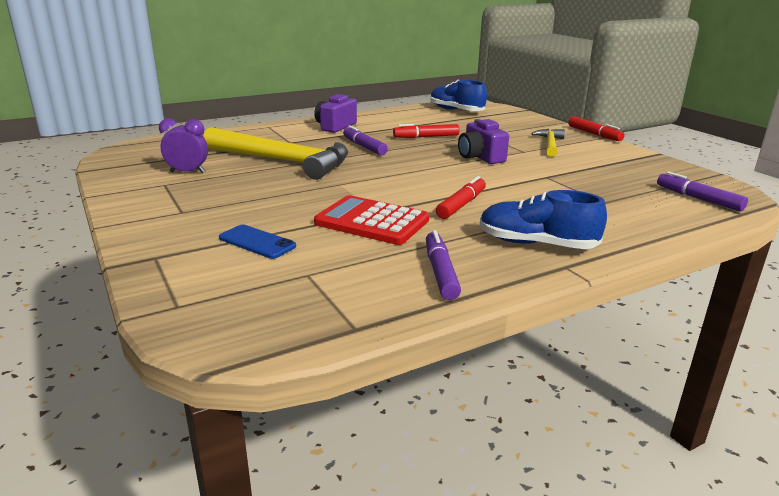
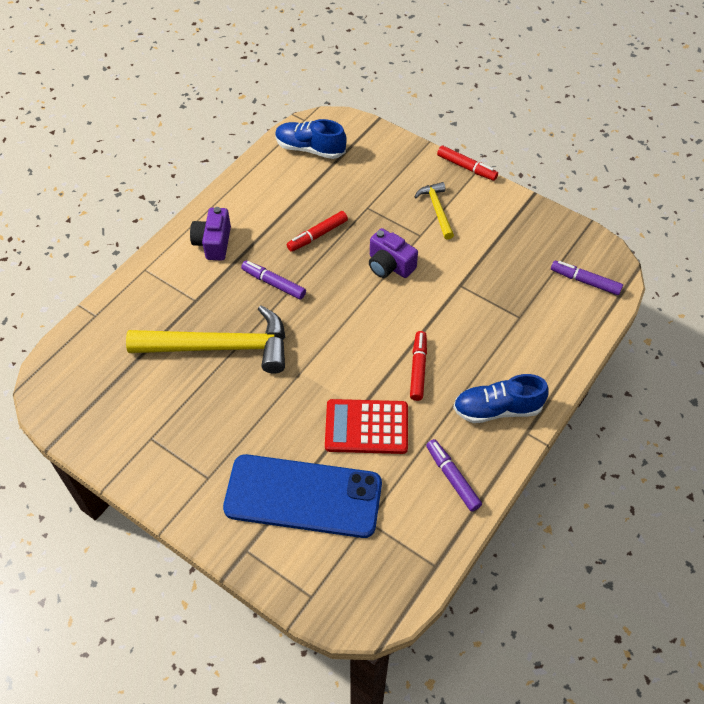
camera: 25 degrees left, 30 degrees up
(187, 172) = (151, 407): purple clock -> none
(257, 242) = (303, 496): blue phone -> blue phone, size x2.41

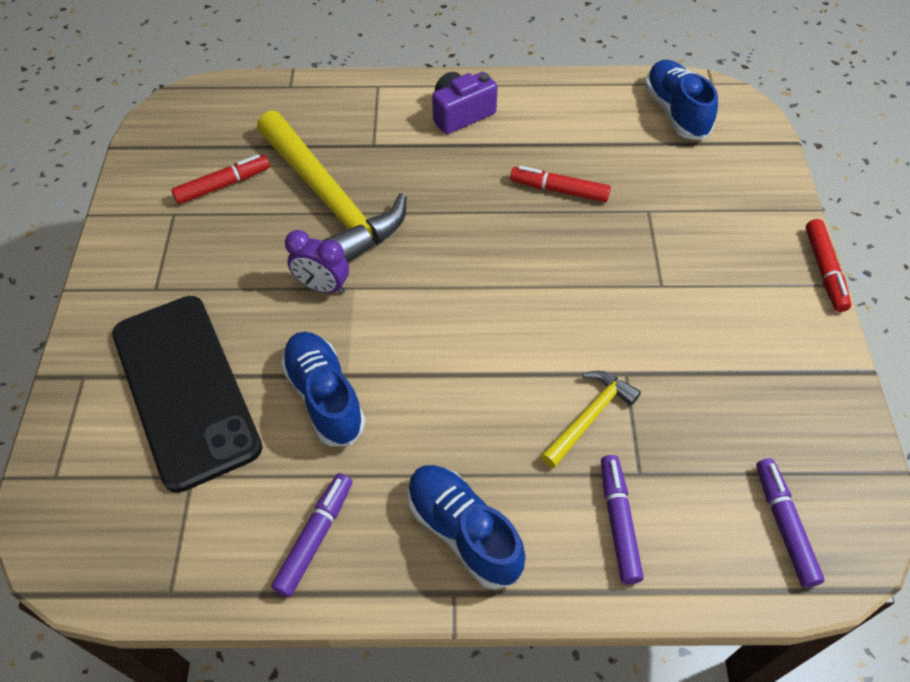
camera: 55 degrees right, 0 degrees up
(273, 283) = (454, 193): purple marker -> purple marker (618, 522)
(286, 387) = (323, 287): none -> purple clock
(303, 496) = (185, 389): blue phone -> black phone
(366, 427) = (325, 397): red calculator -> blue shoe
(389, 265) = (583, 281): purple camera -> none
(418, 369) = (453, 402): red marker -> red marker (223, 185)
(436, 210) = (719, 279): yellow hammer -> yellow hammer (589, 417)

